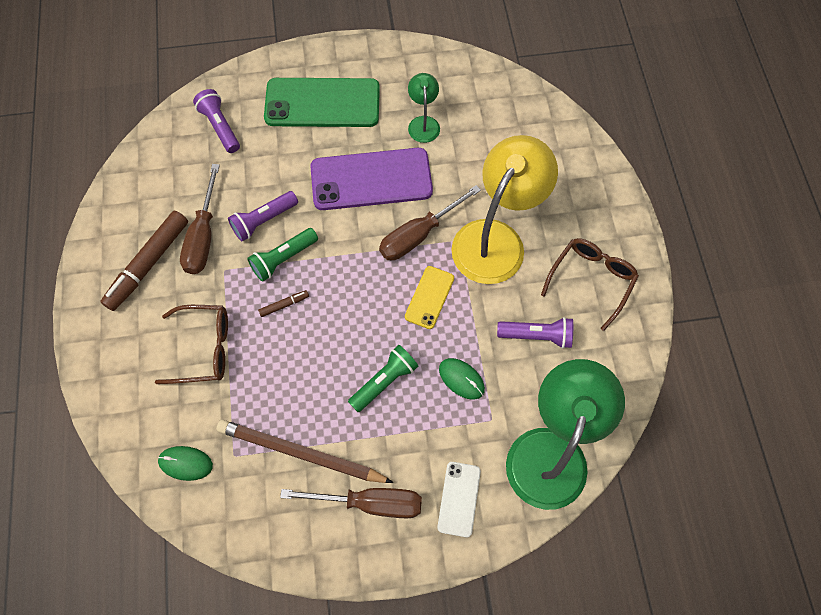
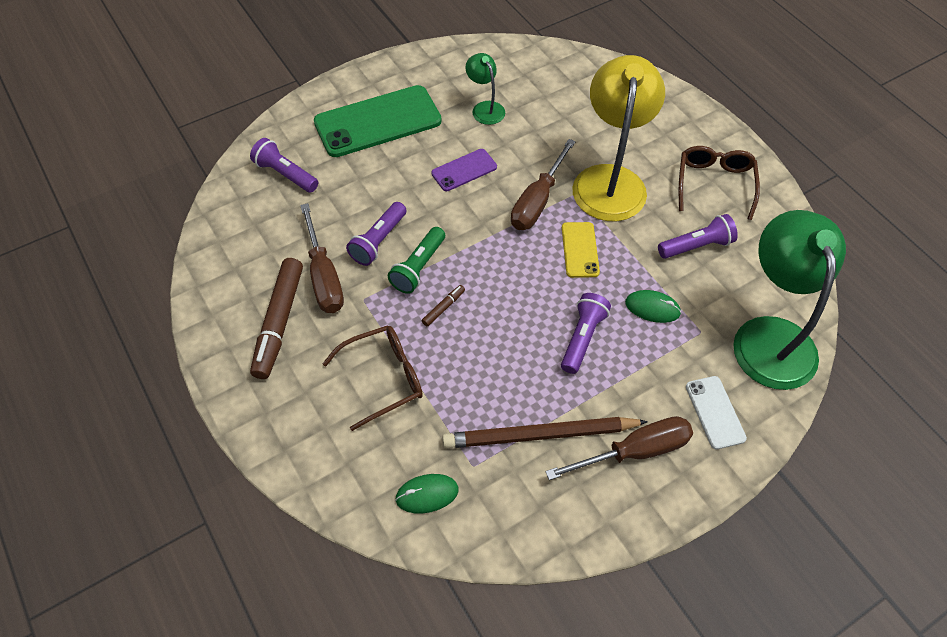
camera: 25 degrees left, 10 degrees down
(371, 180) = (464, 170): purple phone -> purple phone, size x0.50
(384, 381) = (582, 338): green flashlight -> purple flashlight

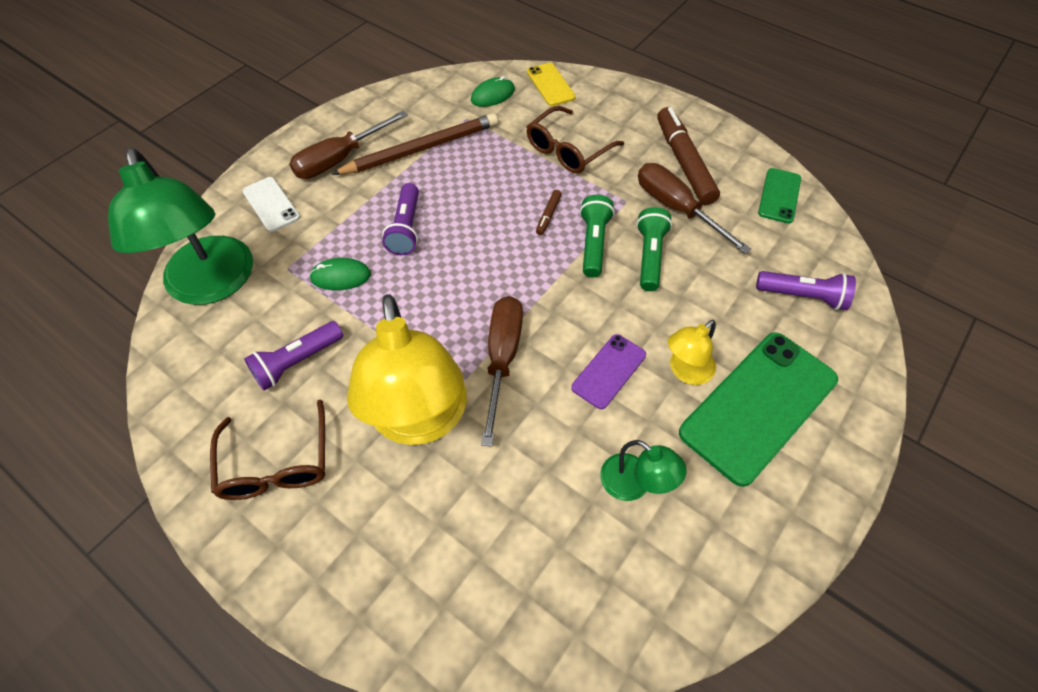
camera: 160 degrees right, 0 degrees up
(223, 258) = (779, 196): none -> green phone
(378, 241) = (650, 256): purple flashlight -> green flashlight
(411, 154) = (685, 371): none -> yellow lamp
(580, 250) = (433, 314): yellow phone -> yellow phone (550, 85)

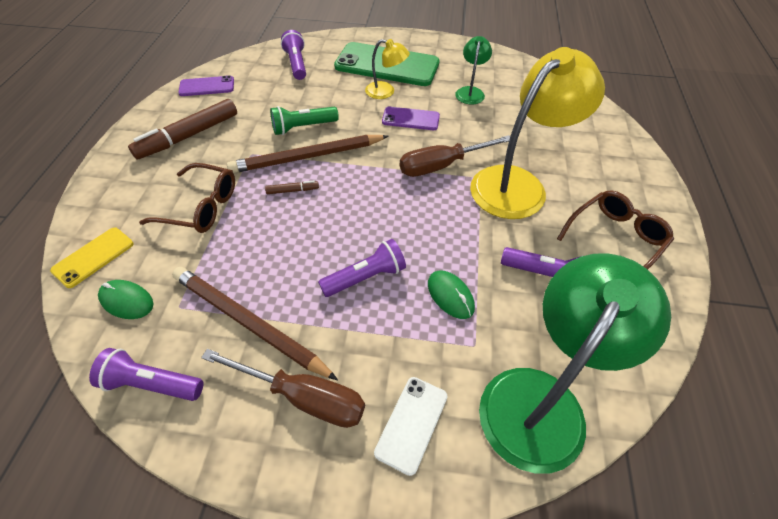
camera: 120 degrees left, 5 degrees down
(413, 96) = (152, 383): none -> purple flashlight
(594, 243) = (308, 157): green flashlight -> brown pencil
(676, 208) = (246, 127): brown screwdriver -> none
(779, 196) = (207, 86): green phone -> purple phone

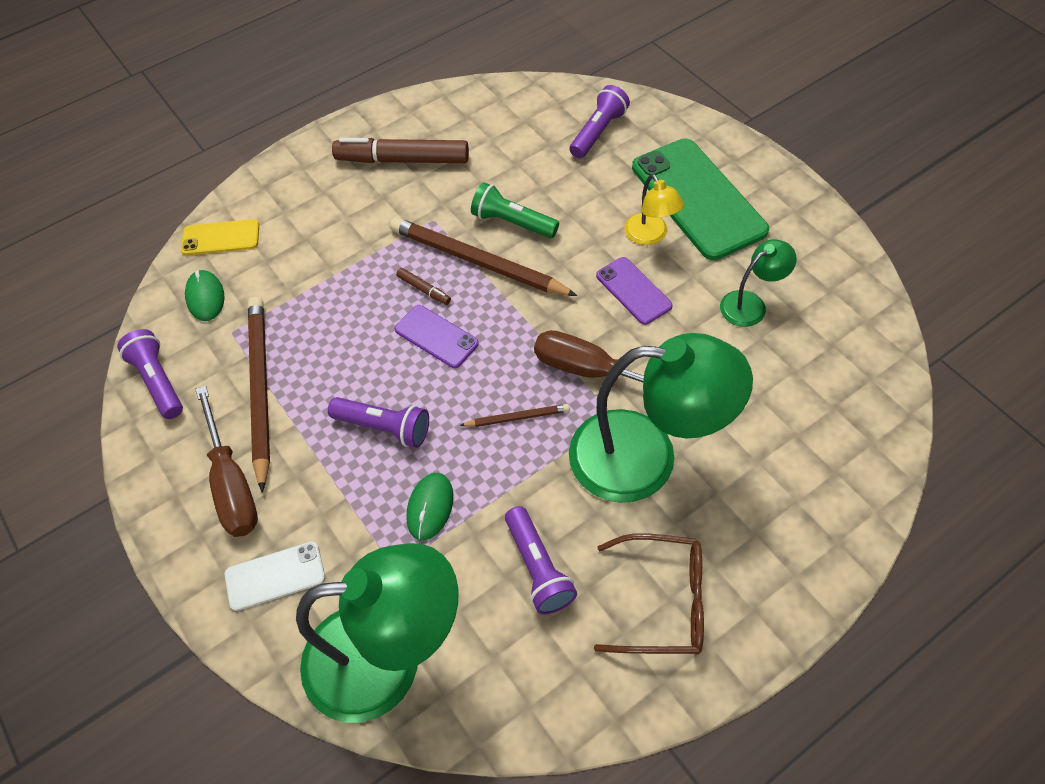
camera: 50 degrees right, 5 degrees up
(201, 207) = (336, 249): brown glasses -> none
(207, 86) = (478, 106): purple phone -> purple phone (436, 336)
(434, 214) = (517, 418): none -> brown pencil
(518, 184) = (645, 457): yellow lamp -> green lamp

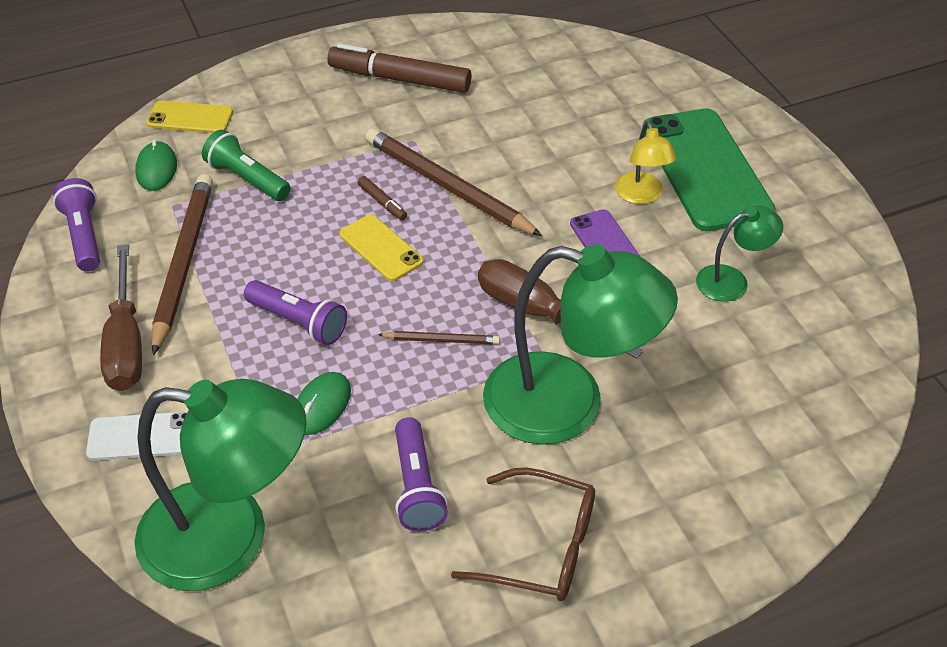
camera: 10 degrees right, 10 degrees down
(436, 336) = (381, 248): purple phone -> yellow phone
(512, 222) = (496, 157): green flashlight -> green flashlight (247, 179)
(598, 132) = (616, 88): purple flashlight -> none

